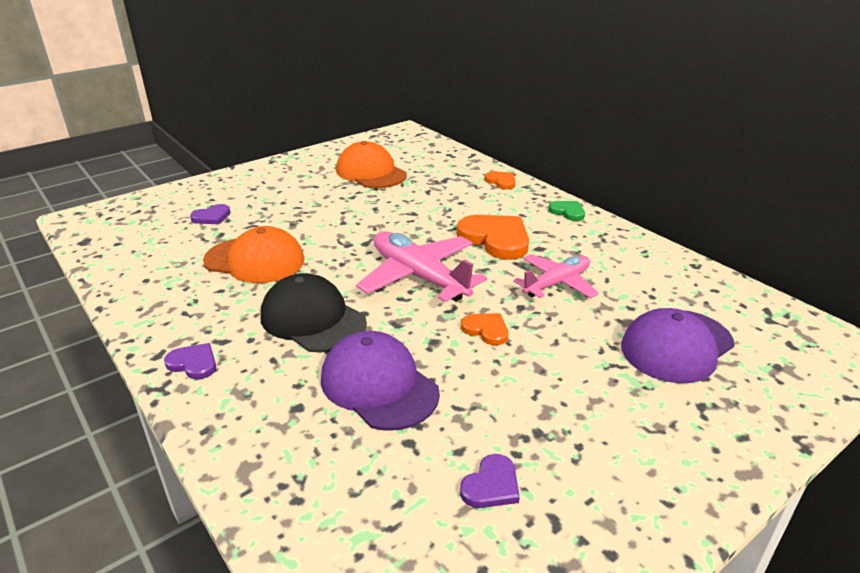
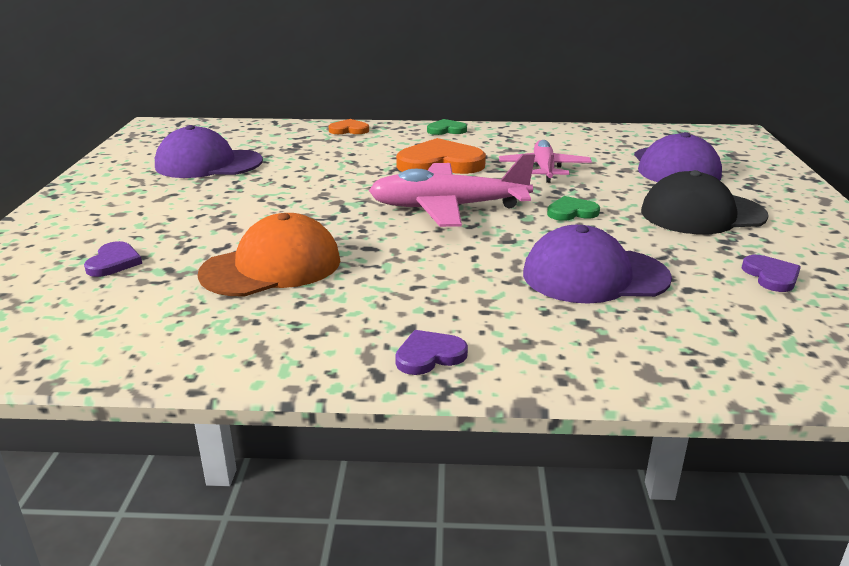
camera: 50 degrees left, 5 degrees down
(313, 319) = (443, 272): black cap -> black cap (702, 214)
(371, 172) = (208, 164): orange cap -> purple cap
(486, 330) = (571, 212): orange heart -> green heart

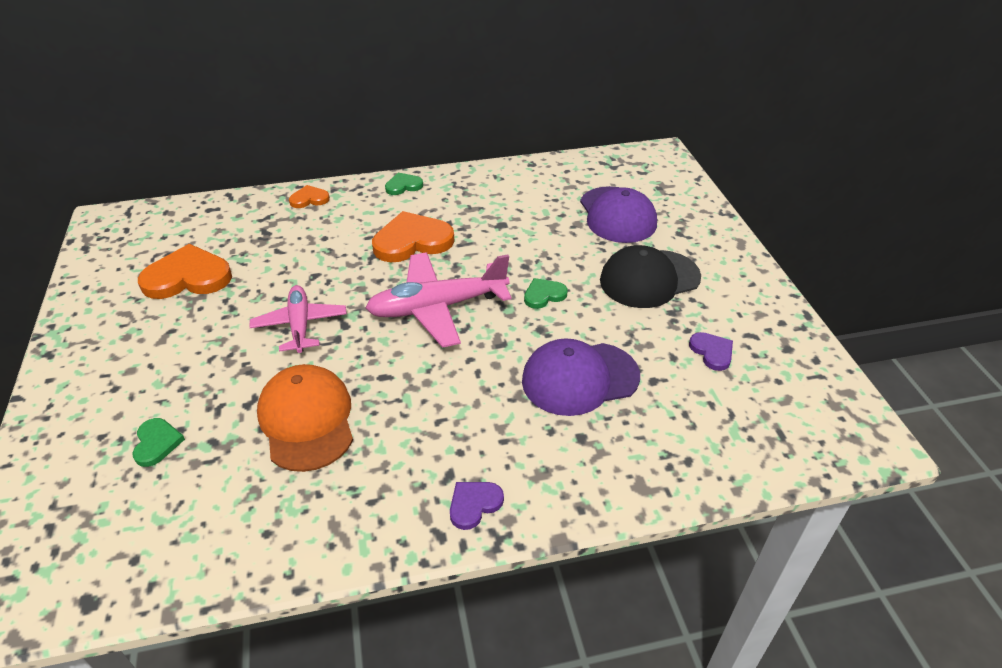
camera: 15 degrees left, 15 degrees up
(114, 262) = (157, 443): purple heart -> green heart
(208, 164) = (188, 277): purple cap -> orange heart
(272, 266) = (307, 420): orange cap -> orange cap turned 60 degrees counterclockwise
(544, 169) = (507, 235): pink plane -> pink plane (300, 325)

